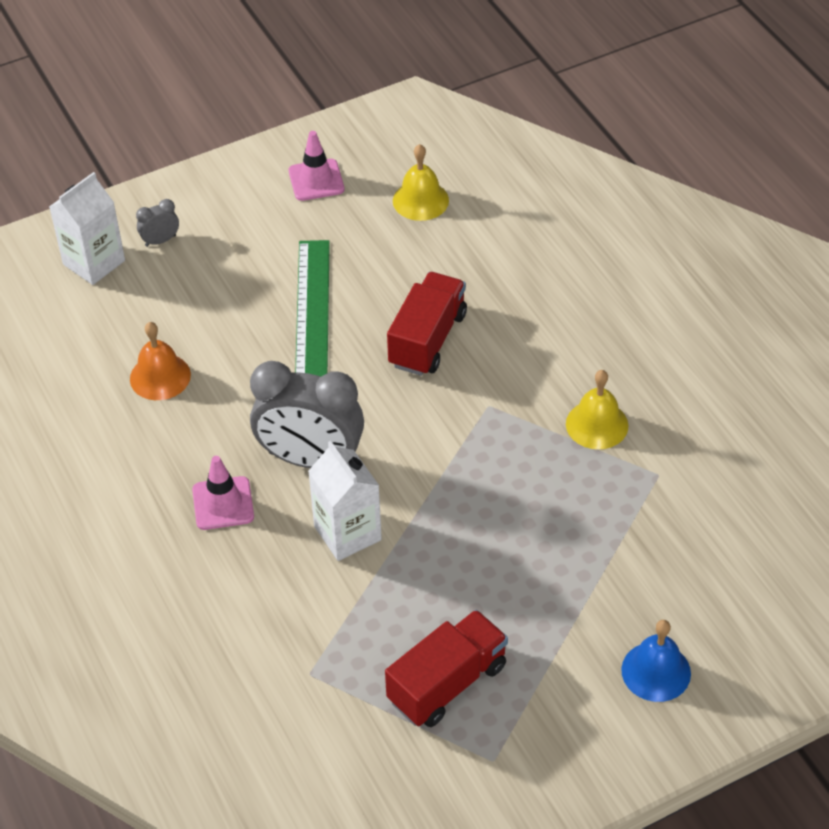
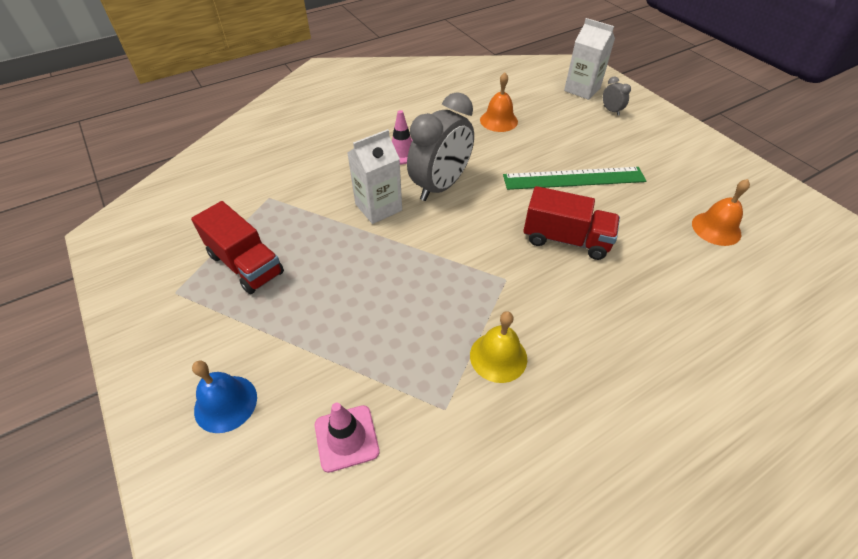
camera: 85 degrees right, 0 degrees up
(310, 459) = (440, 186): grey clock -> grey clock turned 150 degrees counterclockwise
(316, 180) = (704, 171): pink traffic cone -> pink traffic cone (346, 438)
(420, 200) = (716, 228): yellow bell -> orange bell

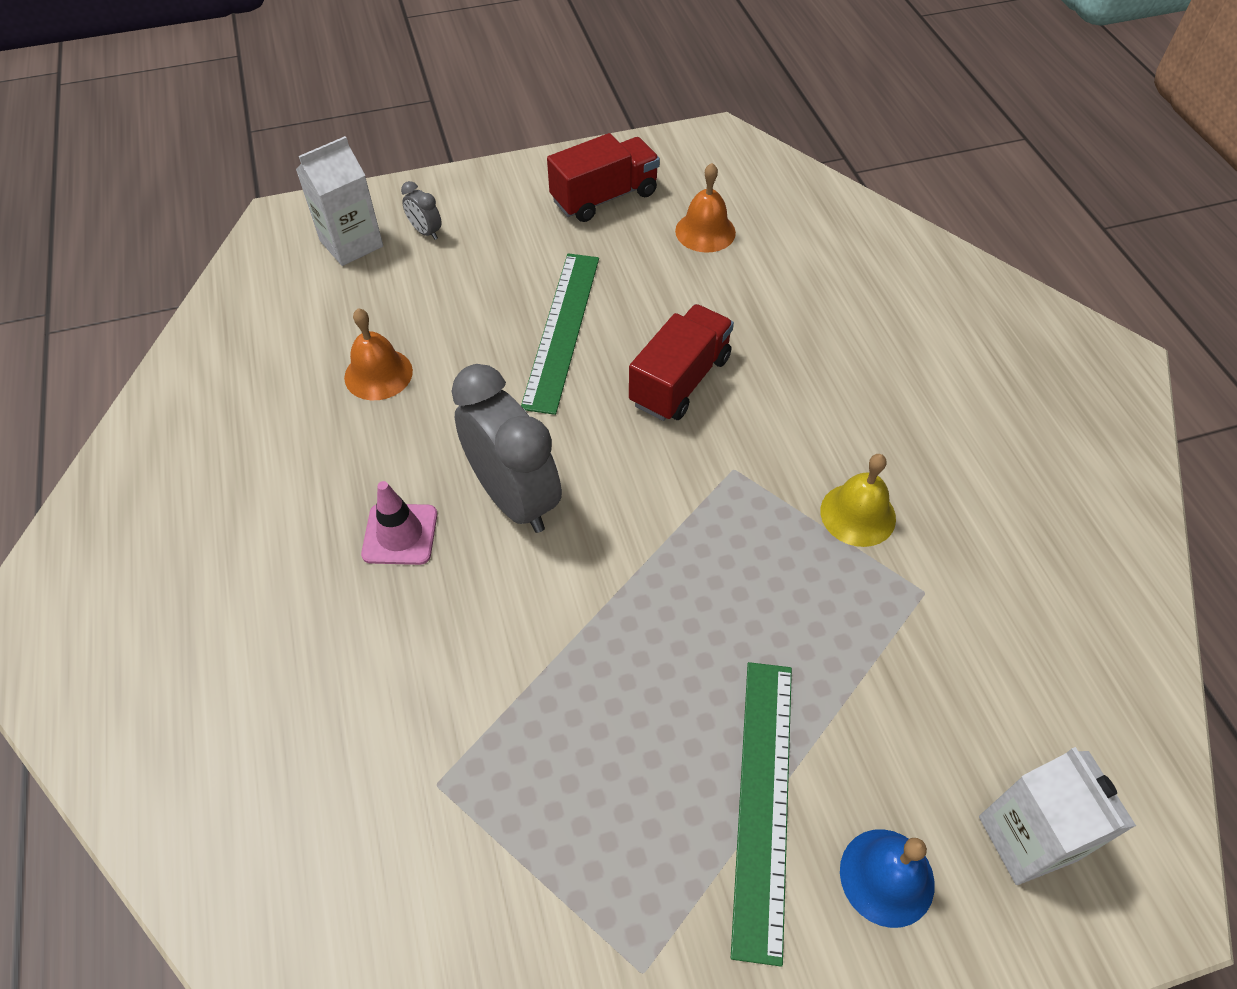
camera: 75 degrees left, 5 degrees up
(246, 264) = (606, 836): red truck -> red truck (604, 197)
(270, 330) = (762, 801): none -> green ruler
(346, 438) = (955, 714): pink traffic cone -> none
(378, 207) = (533, 599): white carton -> white carton (1027, 838)
(611, 111) = (425, 232): grey clock -> grey clock turned 120 degrees counterclockwise

